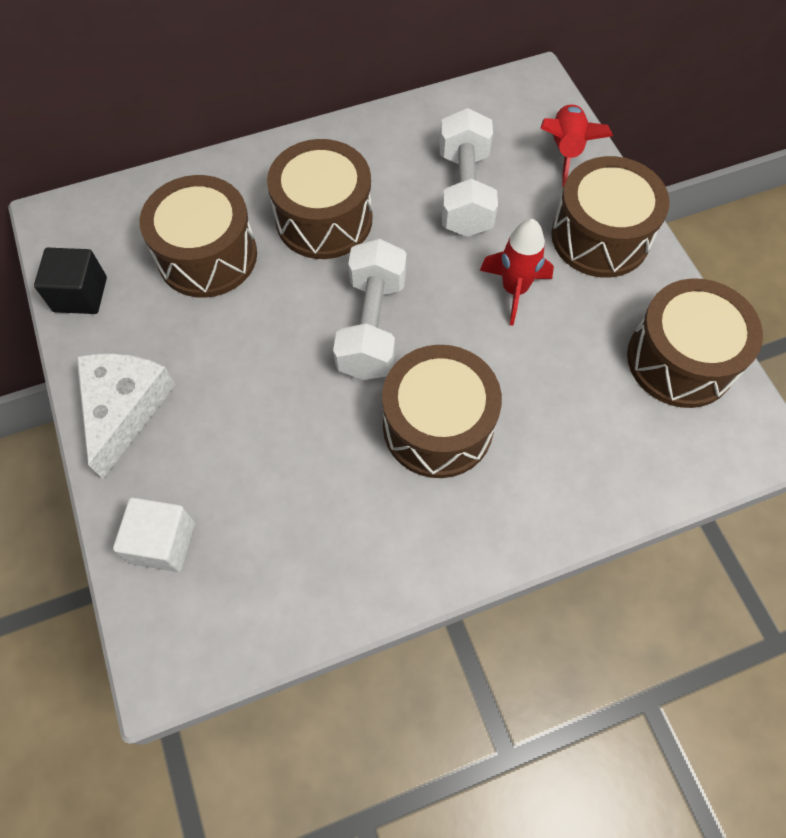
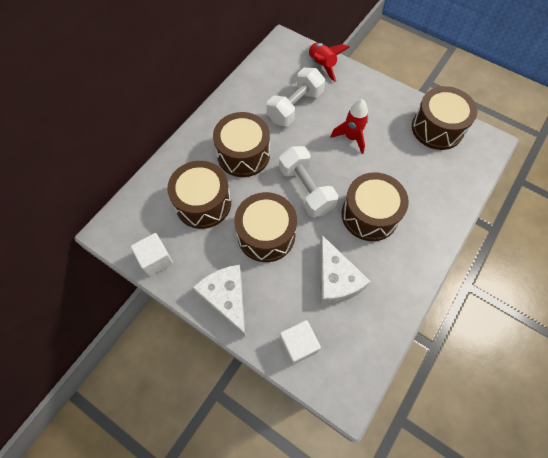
camera: 35 degrees left, 0 degrees up
(80, 294) = (156, 259): black cube -> white cube
(299, 487) = (335, 279): none -> white cheese
(464, 192) = (295, 107): white dumbbell -> white dumbbell turned 75 degrees clockwise
(600, 237) = (366, 95): brown drum -> brown drum (266, 235)

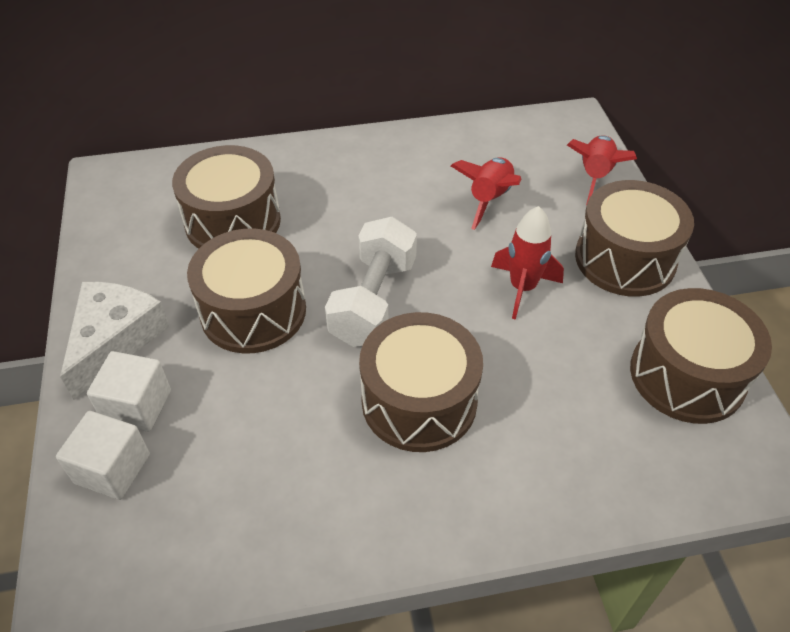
camera: 45 degrees right, 15 degrees down
(156, 259) = (107, 238): white cube -> white cube (137, 406)
(243, 154) = (350, 205): brown drum -> brown drum (625, 259)
(295, 107) = (489, 199): white dumbbell -> red rocket
(335, 279) = (263, 437): white cheese -> none

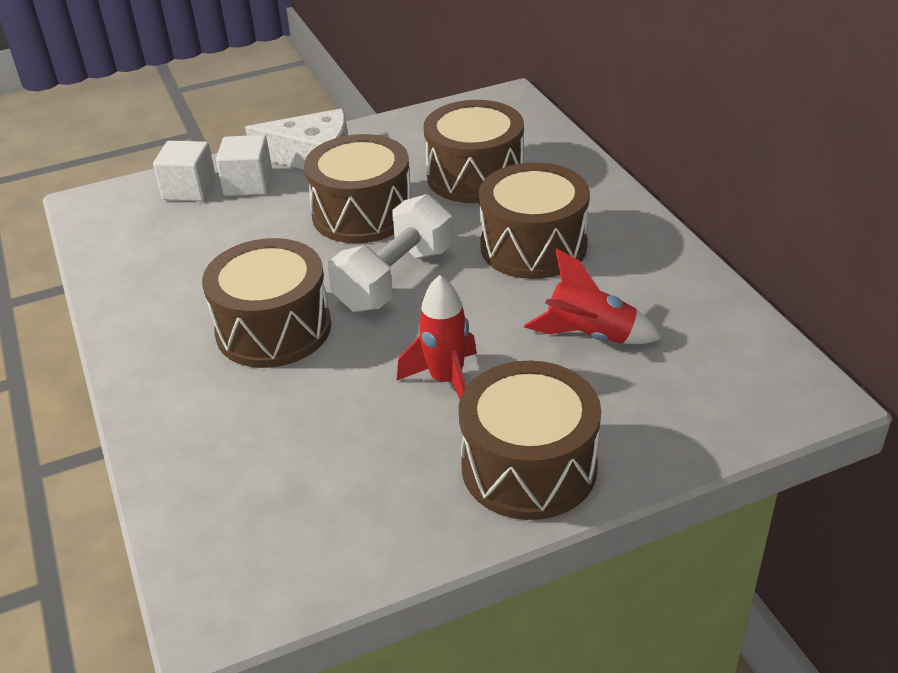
camera: 80 degrees right, 10 degrees down
(373, 301) = (395, 279): white dumbbell -> white dumbbell turned 60 degrees counterclockwise
(594, 177) = (686, 426): red rocket -> none
(687, 375) = (342, 534): brown drum -> brown drum (533, 246)

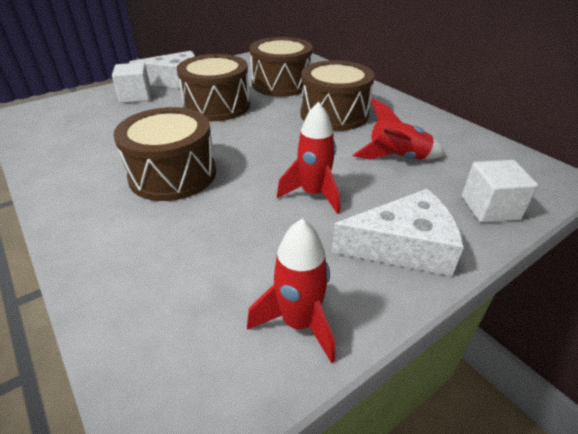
camera: 15 degrees left, 0 degrees up
(189, 189) = (95, 101): white cube -> white cube (489, 208)
(367, 536) = (299, 323): none -> red rocket
(395, 279) = (252, 138): white dumbbell -> none
(529, 467) = (403, 246): brown drum -> white cheese

